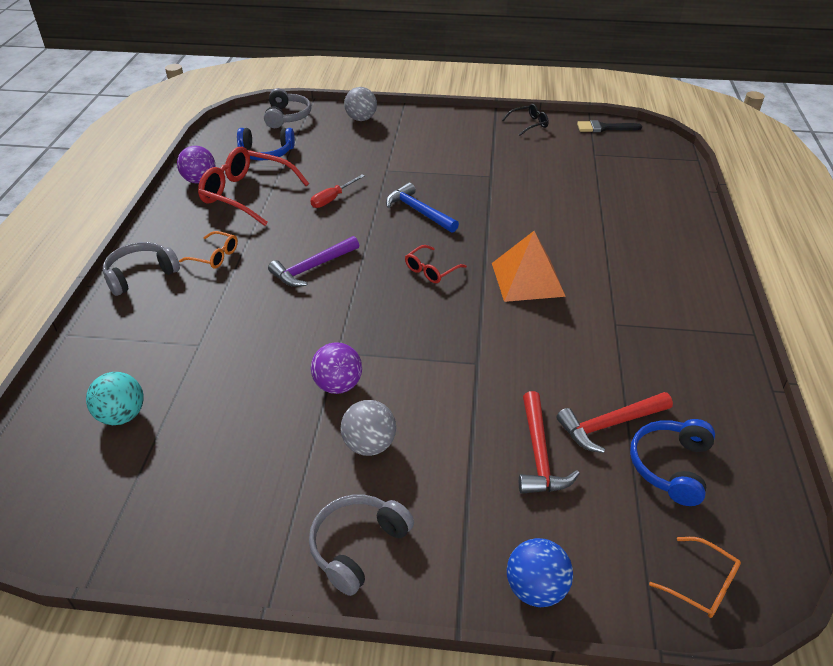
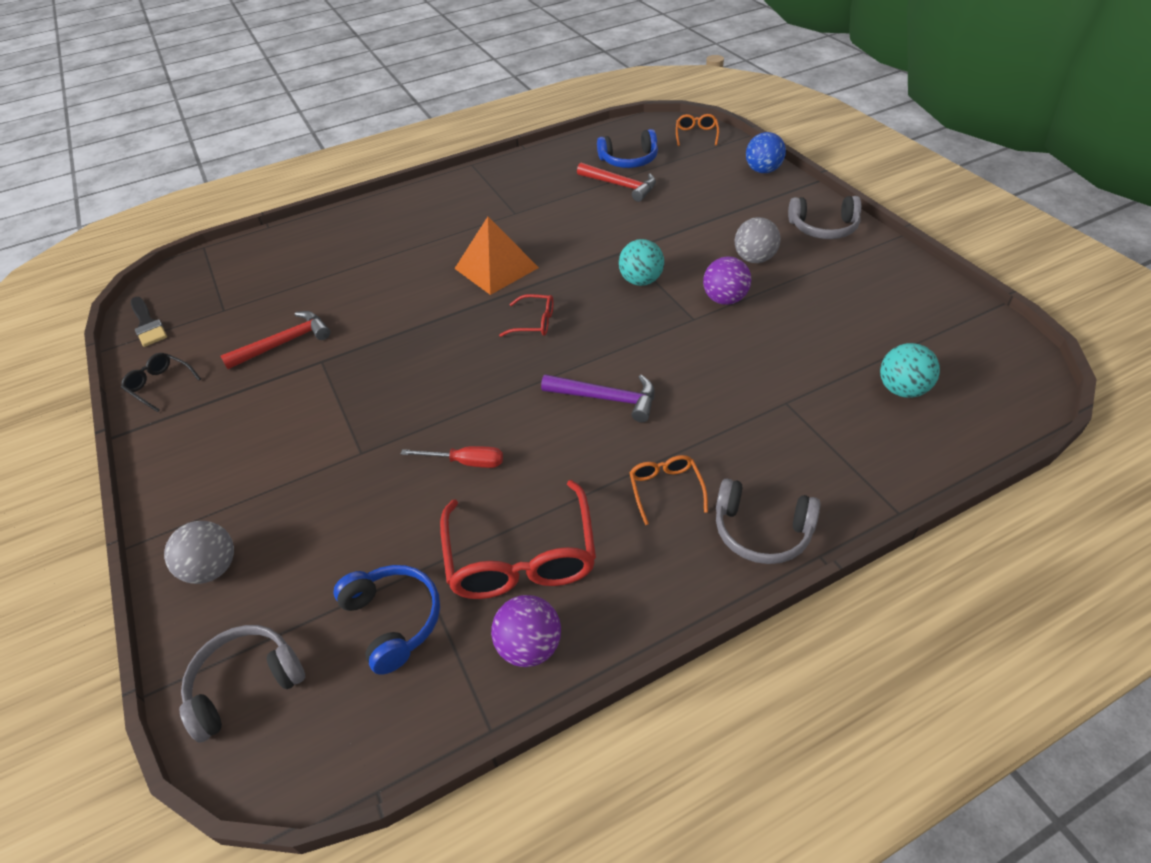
camera: 120 degrees left, 5 degrees up
(419, 211) = (438, 378): blue hammer -> none
(420, 349) = (641, 281): none -> turquoise ball
(539, 454) = (675, 199): red hammer -> red hammer (284, 343)

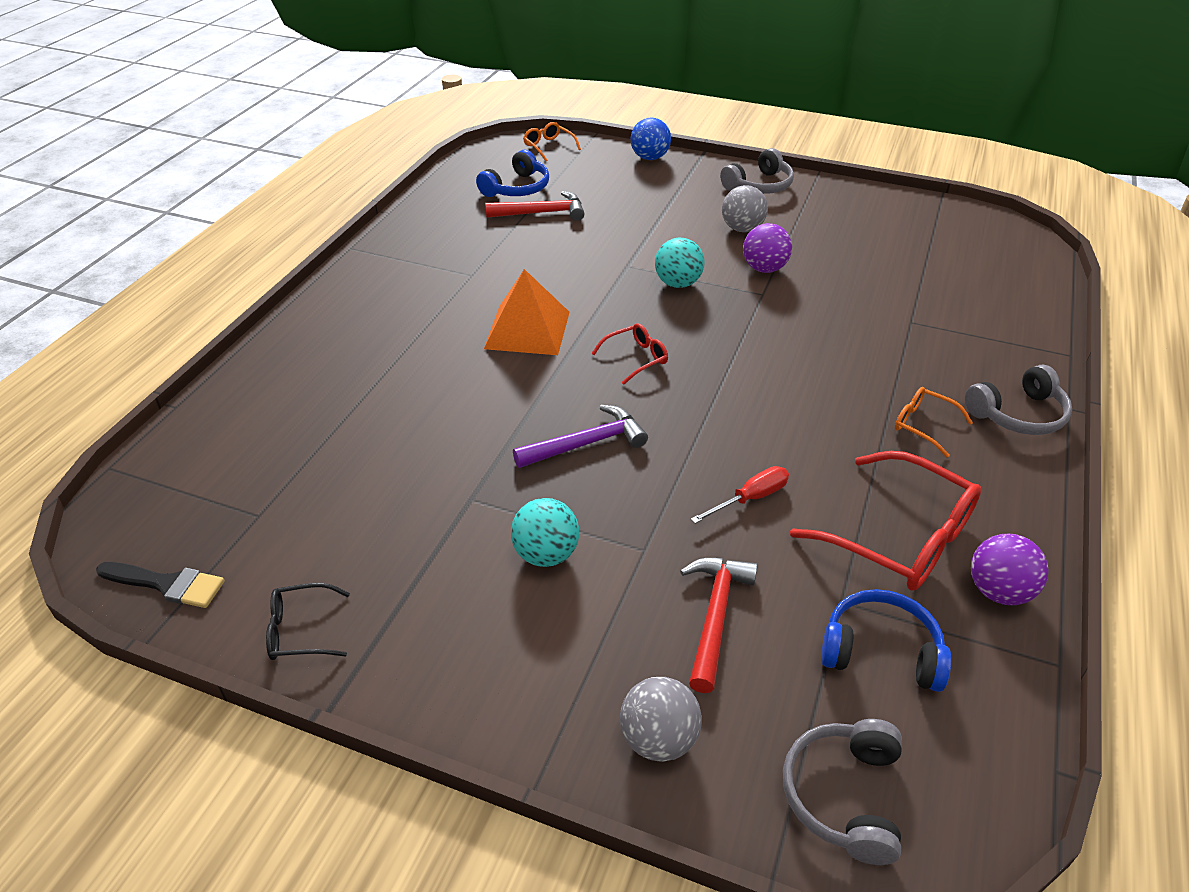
camera: 45 degrees left, 5 degrees down
(284, 343) = (397, 506): red hammer -> red hammer (714, 617)
(606, 398) = (786, 386): purple hammer -> purple hammer (586, 443)
(902, 389) = (965, 276): turquoise ball -> turquoise ball (546, 554)

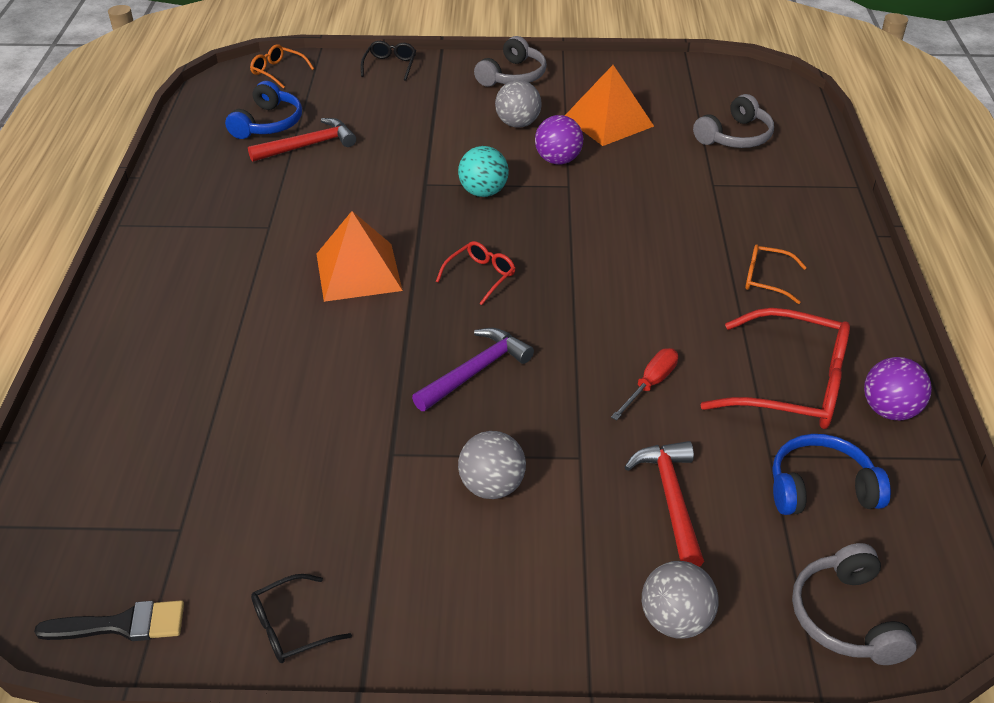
camera: 20 degrees left, 0 degrees up
(546, 554) = (492, 486): turquoise ball -> grey ball
(650, 158) = (390, 65): blue ball -> black glasses
(832, 242) = (608, 121): none -> orange pyramid
(1018, 414) = (839, 251): grey headphones -> grey headphones (735, 136)

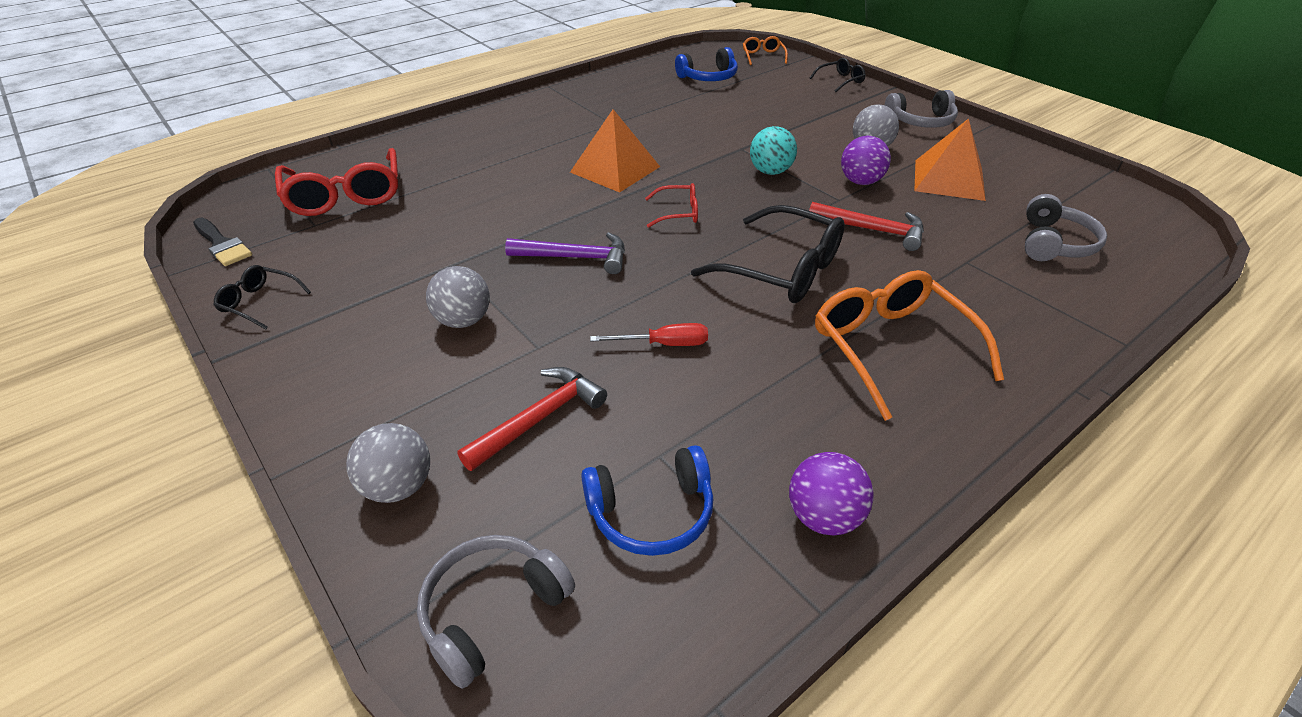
camera: 50 degrees right, 0 degrees up
(308, 145) = (710, 97): red hammer -> red hammer (872, 230)
(625, 271) = (782, 270): none -> black glasses
(735, 136) = (1054, 243): grey headphones -> grey headphones turned 75 degrees counterclockwise
(766, 279) = (891, 348): orange glasses -> orange glasses, size x2.00
(792, 385) = (770, 428): red glasses -> red glasses (345, 195)
(821, 489) = (651, 512): blue headphones -> blue headphones turned 120 degrees clockwise

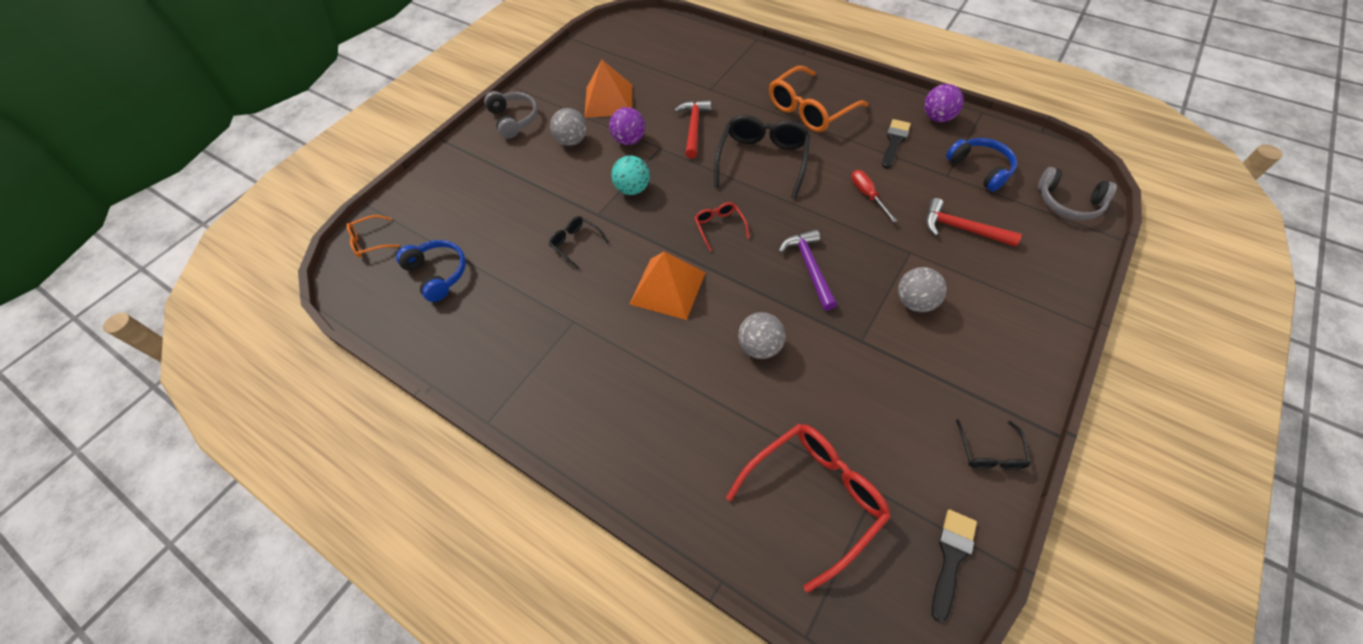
camera: 105 degrees left, 15 degrees up
(398, 486) = (1048, 267): grey ball -> grey ball (759, 347)
(773, 421) = (894, 141): none -> black brush
(840, 81) = (433, 174): black glasses -> black glasses (576, 243)
(1054, 243) = (672, 59): grey headphones -> none

